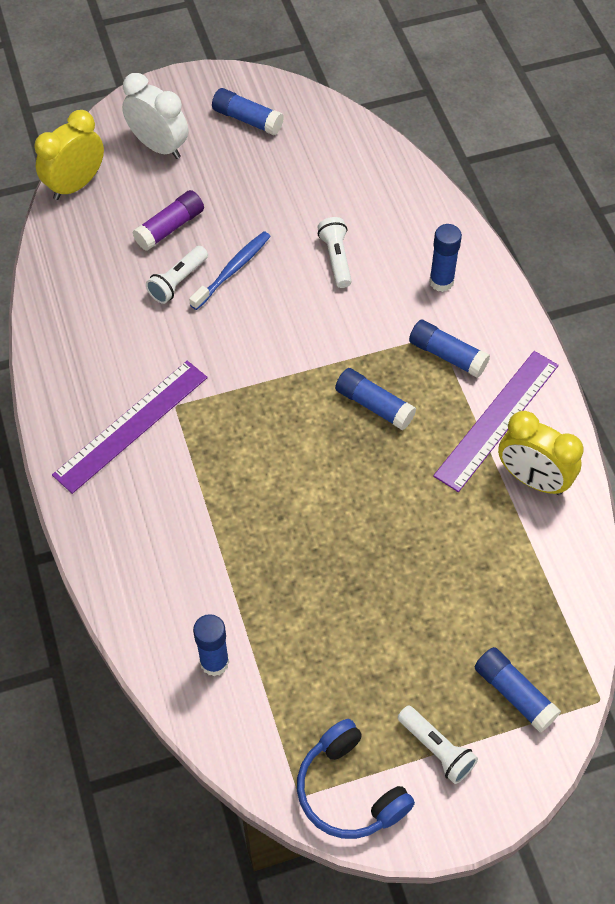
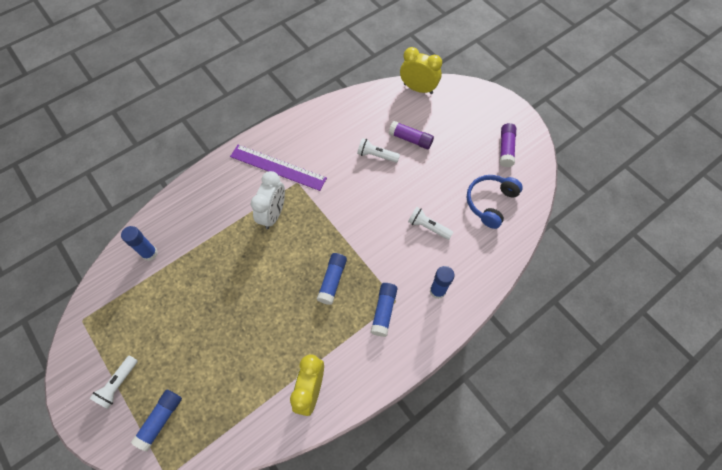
camera: 70 degrees right, 5 degrees up
(159, 146) = (463, 115): white clock -> white clock (273, 214)
(232, 270) = (395, 178): blue toothbrush -> none
(247, 119) = (506, 149): blue glue stick -> purple glue stick
(336, 258) = (428, 227): white flashlight -> white flashlight turned 120 degrees counterclockwise
(349, 790) = (87, 344): blue headphones -> blue headphones (490, 202)
(496, 419) = (347, 355): purple ruler -> none

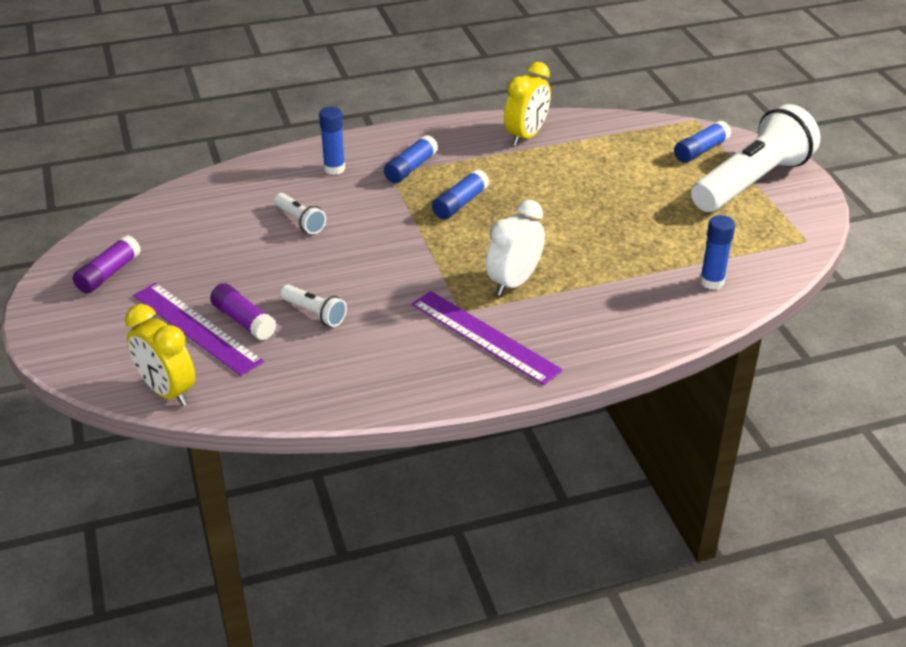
camera: 160 degrees left, 25 degrees down
(118, 384) = (751, 182): white flashlight -> white flashlight, size x2.38
(431, 127) = (196, 328): none -> purple ruler
(490, 202) = (194, 224): blue headphones -> none

